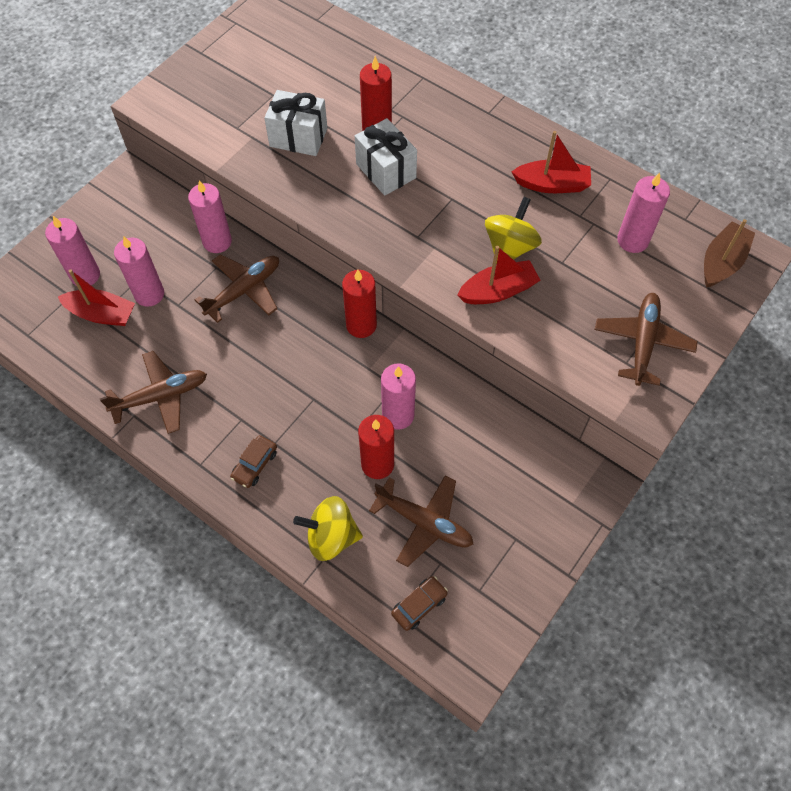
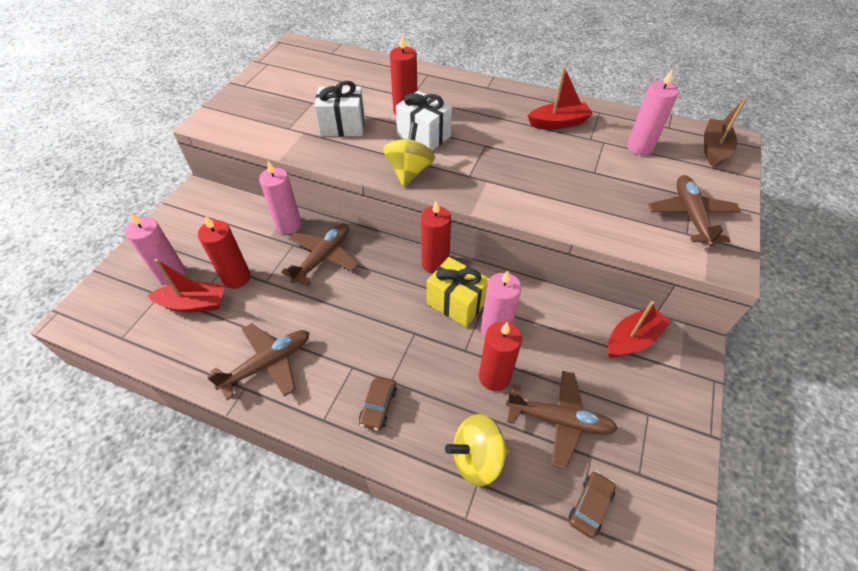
camera: 15 degrees left, 10 degrees down
(149, 294) = (236, 278): pink candle -> red candle
(368, 376) = (456, 303): none -> yellow gift
(498, 291) = (554, 202): red boat -> red boat (632, 339)
(509, 247) = (548, 169): yellow spinning top -> yellow spinning top (409, 171)

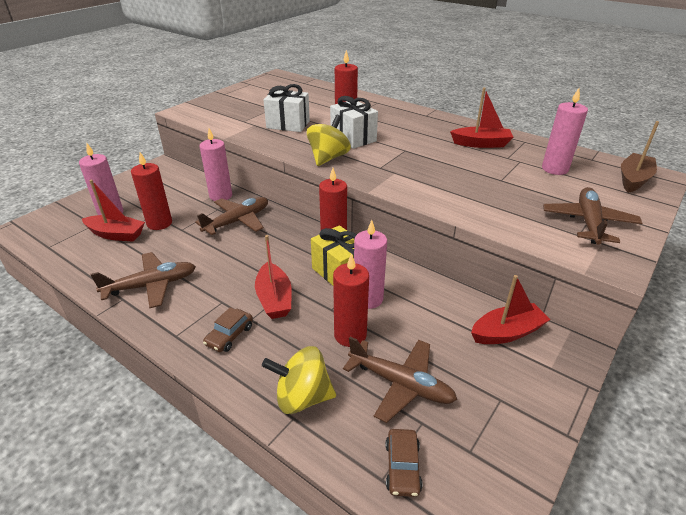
camera: 15 degrees right, 15 degrees down
(404, 351) = (274, 299): none -> red boat
(590, 506) = (402, 467): brown car -> brown car turned 135 degrees clockwise

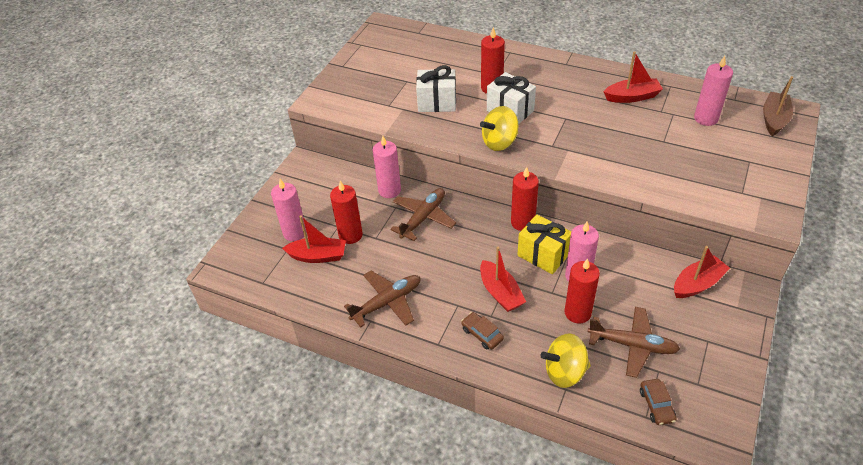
camera: 10 degrees left, 10 degrees up
(229, 335) = (482, 334): brown car -> brown car turned 120 degrees clockwise
(328, 158) = (499, 142): yellow spinning top -> yellow spinning top turned 135 degrees counterclockwise
(588, 222) = (747, 178): brown plane -> none

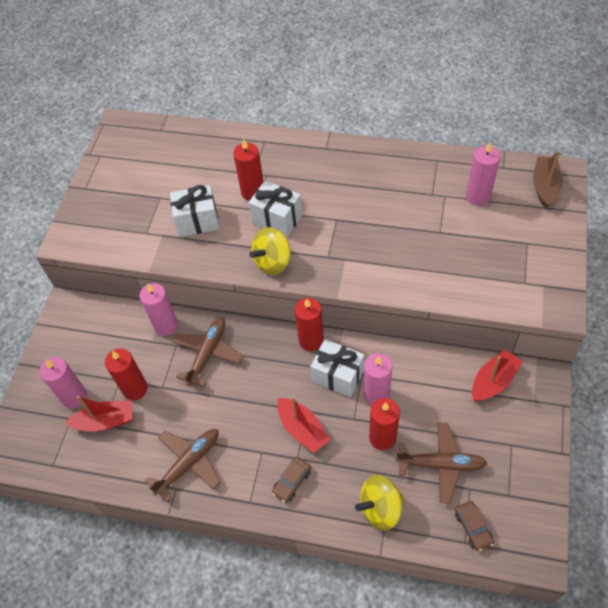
camera: 10 degrees left, 10 degrees up
(482, 334) = (292, 482): brown car -> brown car turned 90 degrees counterclockwise
(543, 255) = (338, 376): yellow gift -> white gift
(632, 97) = (400, 181): red boat -> none

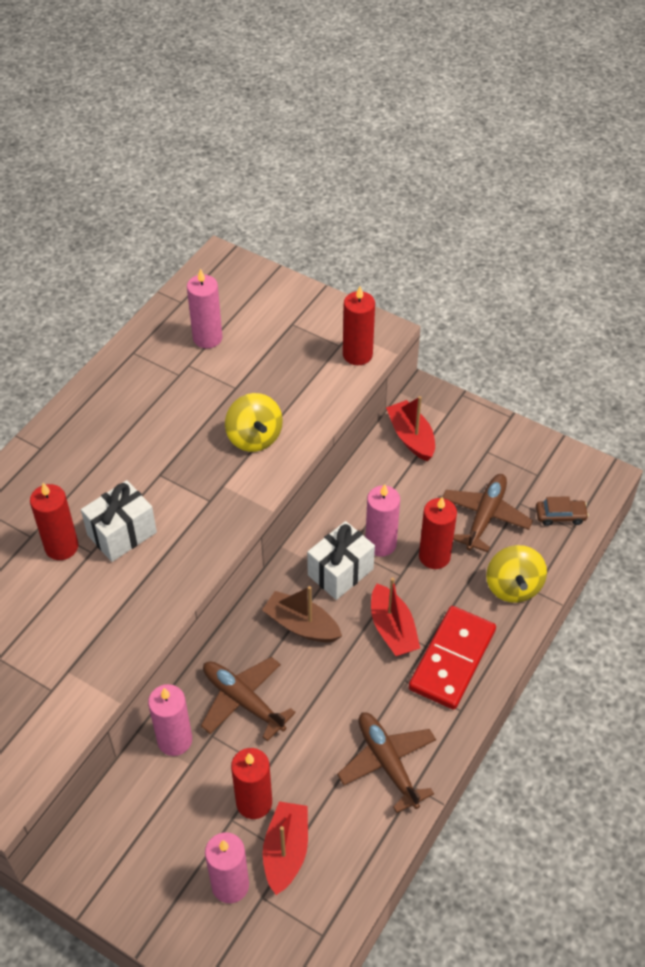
camera: 75 degrees left, 5 degrees down
(197, 221) = (70, 622): white gift -> none
(273, 262) = (185, 558): yellow spinning top -> yellow spinning top (254, 437)
(292, 482) = (452, 660): brown car -> red domino
(302, 429) = (392, 629): red boat -> red boat turned 90 degrees clockwise
(311, 340) = (280, 583): red candle -> red candle (357, 354)
(545, 186) = (229, 281): brown boat -> brown boat (301, 625)

